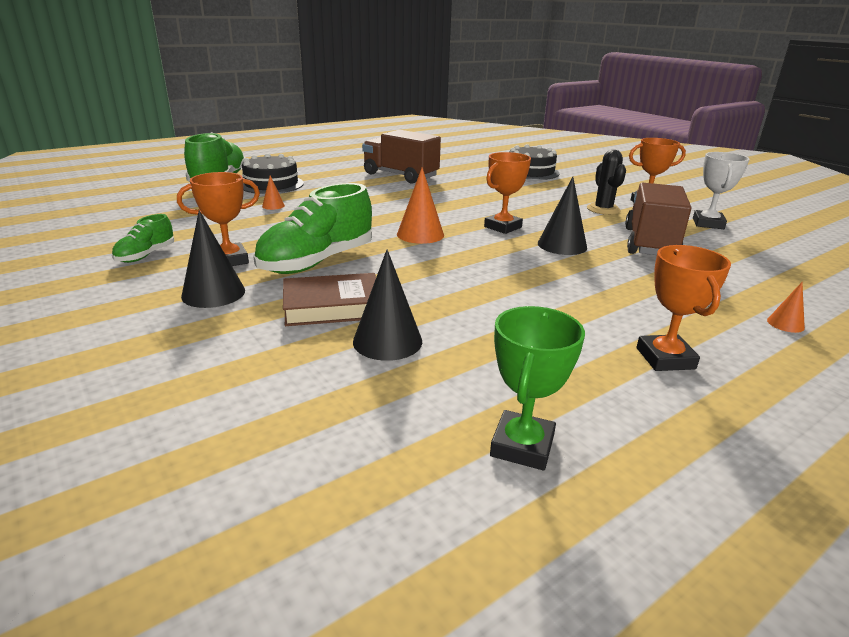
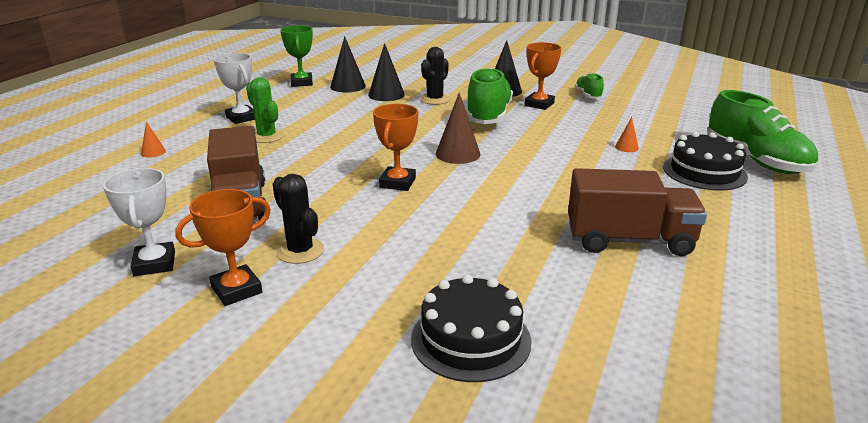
camera: 150 degrees right, 0 degrees up
(332, 306) = (435, 100): brown book -> black cactus
(420, 234) = (457, 154): orange cone -> brown cone
(562, 245) = (328, 176): black cone -> black cone (348, 86)
(622, 308) = (266, 136): none -> green cactus
(665, 358) = (241, 118): orange trophy -> white trophy

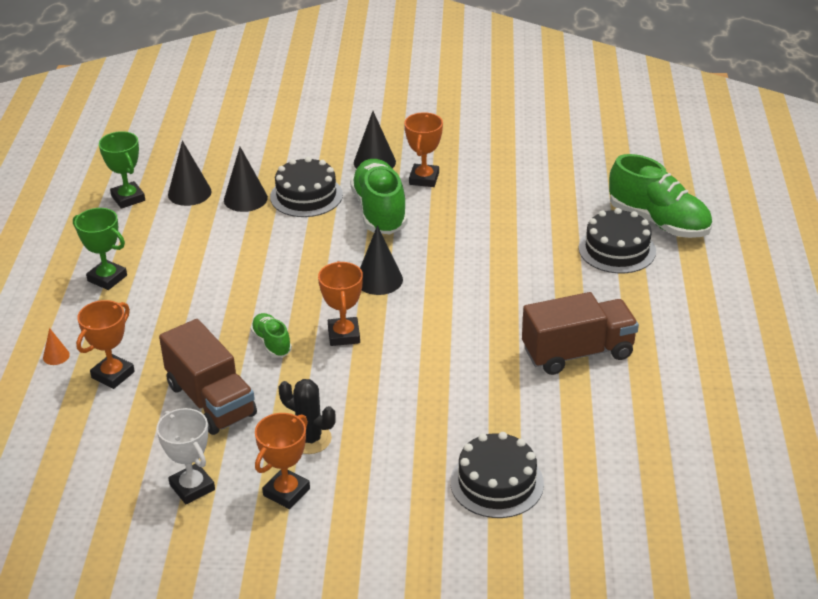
camera: 20 degrees left, 10 degrees up
(181, 171) = (113, 375): none -> orange trophy
(241, 118) = (107, 278): white trophy -> green trophy
(266, 136) = (161, 302): green cactus -> none
(435, 100) = (306, 196): black cactus -> black cake
(457, 154) = (379, 280): brown cone -> black cone
(588, 95) = (469, 151): green shoe -> green shoe (271, 343)
(626, 147) = (537, 230): orange cone -> none

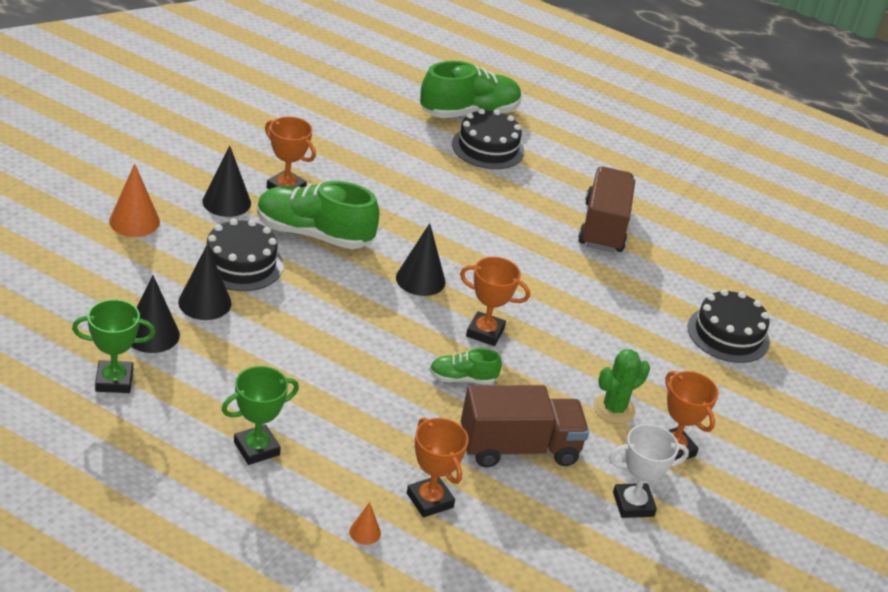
camera: 70 degrees left, 0 degrees up
(307, 138) = (134, 221): none -> orange cone
(310, 439) = (614, 409): black cactus -> green cactus

